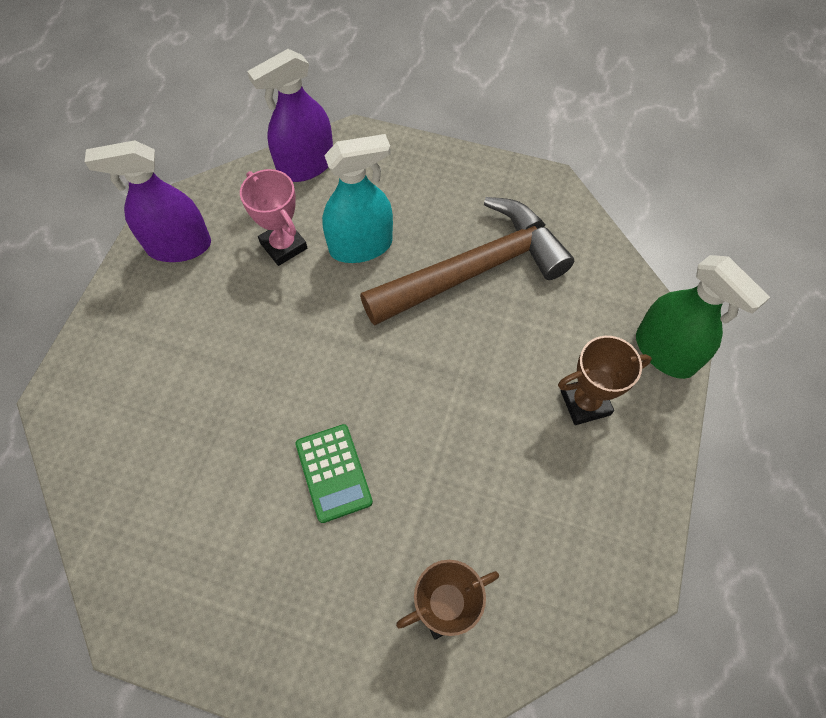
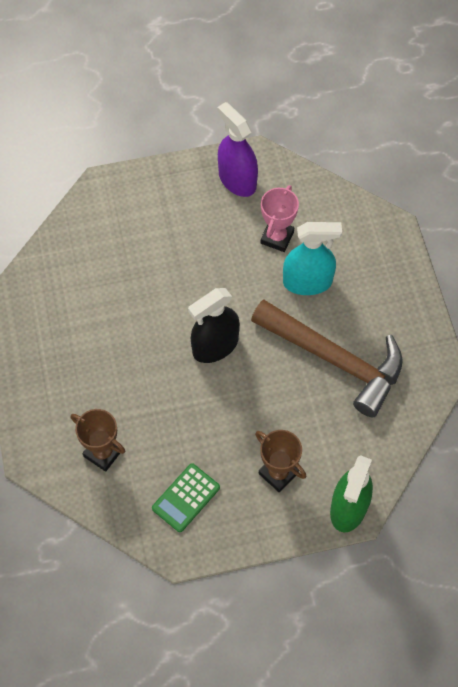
camera: 60 degrees right, 0 degrees up
(306, 165) = (348, 213): purple spray bottle -> none
(333, 473) = (145, 353): green calculator -> green calculator (186, 498)
(361, 246) = (307, 282): turquoise spray bottle -> turquoise spray bottle turned 45 degrees counterclockwise
(377, 384) = (215, 346): none -> black spray bottle

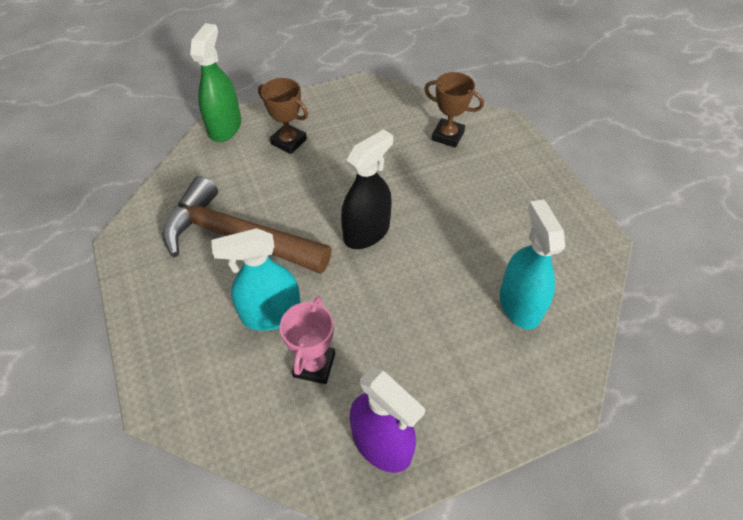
camera: 170 degrees right, 10 degrees down
(104, 258) = (519, 305): none -> turquoise spray bottle
(186, 498) = (366, 117): green calculator -> none

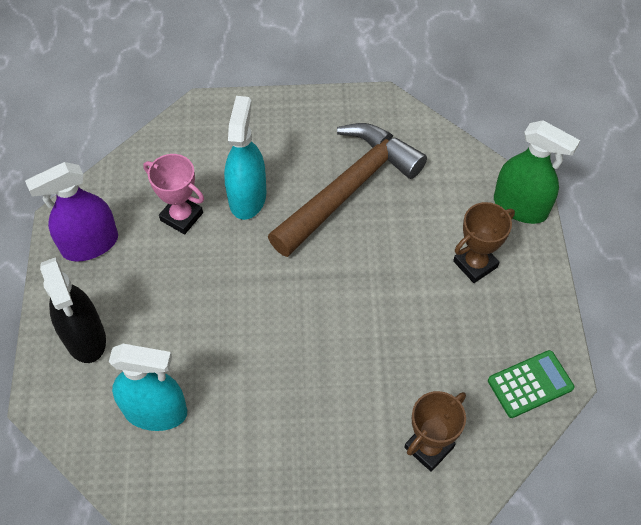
camera: 110 degrees right, 5 degrees up
(366, 232) = (308, 302): black spray bottle -> black spray bottle (85, 337)
(375, 98) = (530, 384): none -> green calculator

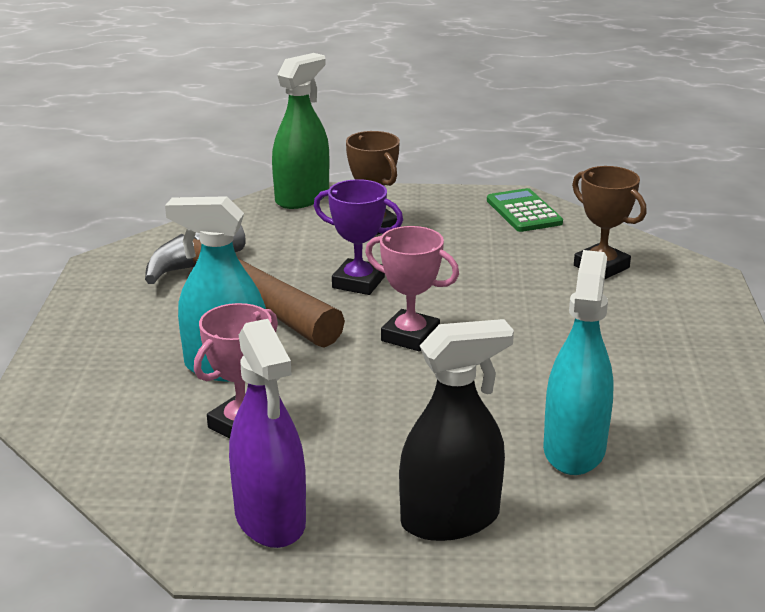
camera: 85 degrees left, 30 degrees down
(296, 303) = (410, 336): none -> pink trophy
(374, 262) = (358, 282): none -> purple trophy

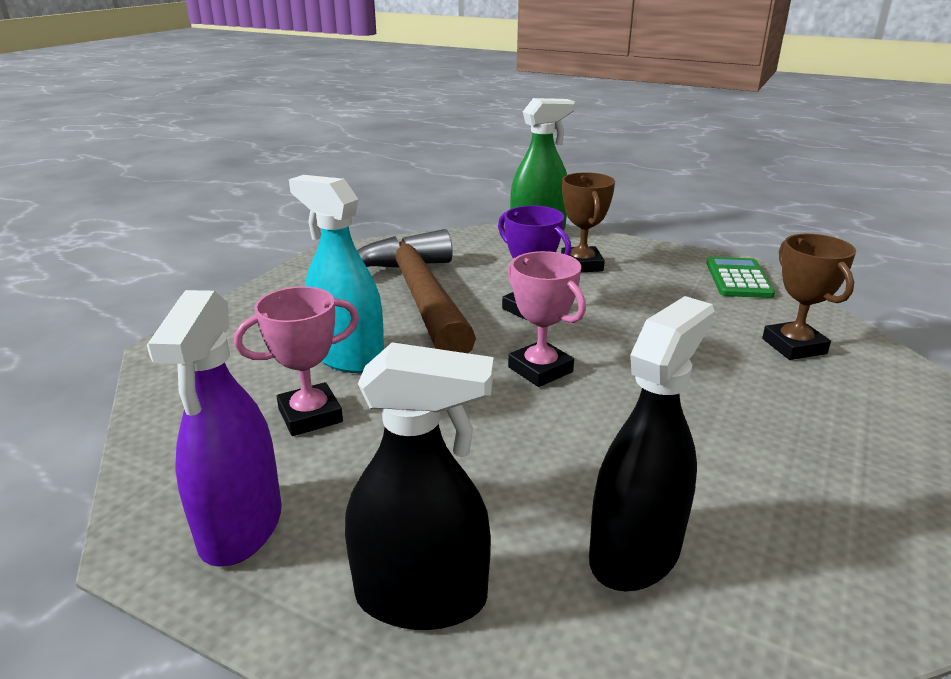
camera: 25 degrees right, 0 degrees up
(574, 449) = (635, 552): turquoise spray bottle -> black spray bottle

